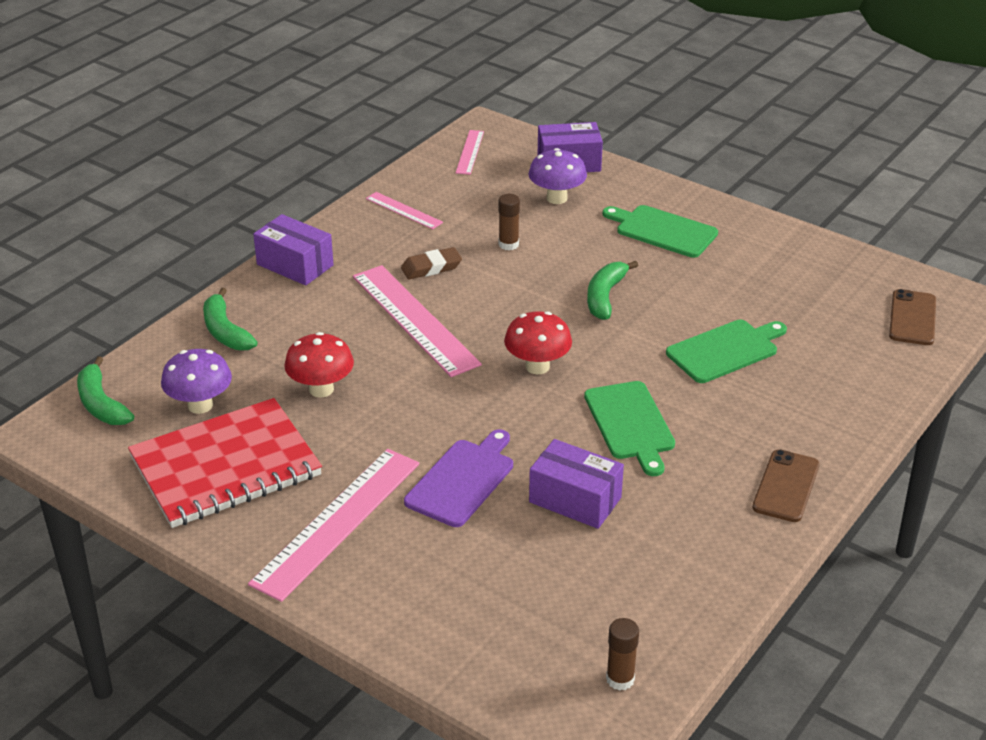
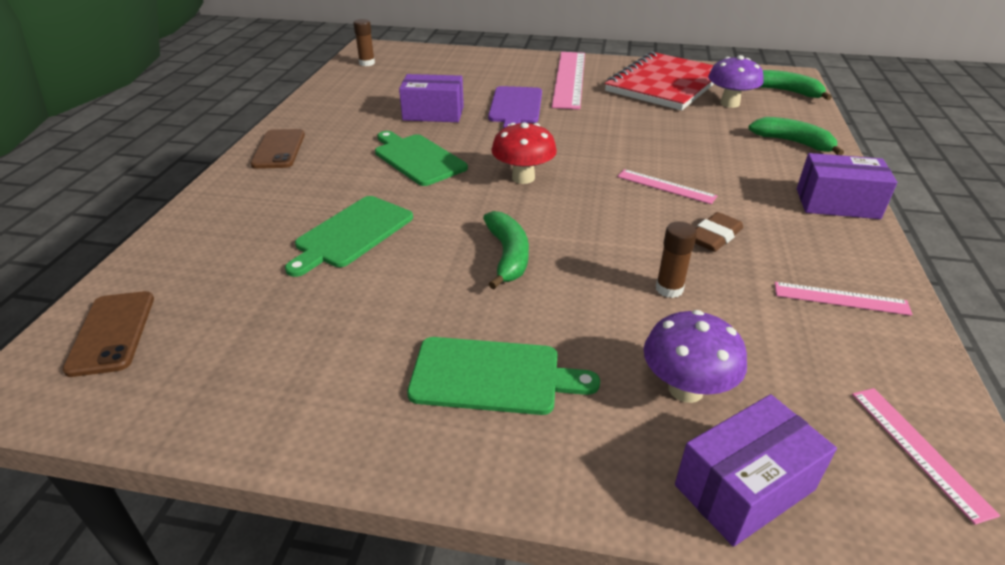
camera: 155 degrees right, 0 degrees up
(321, 389) = (668, 127): red mushroom -> none
(414, 319) = (666, 186): pink ruler -> pink ruler, size x0.50

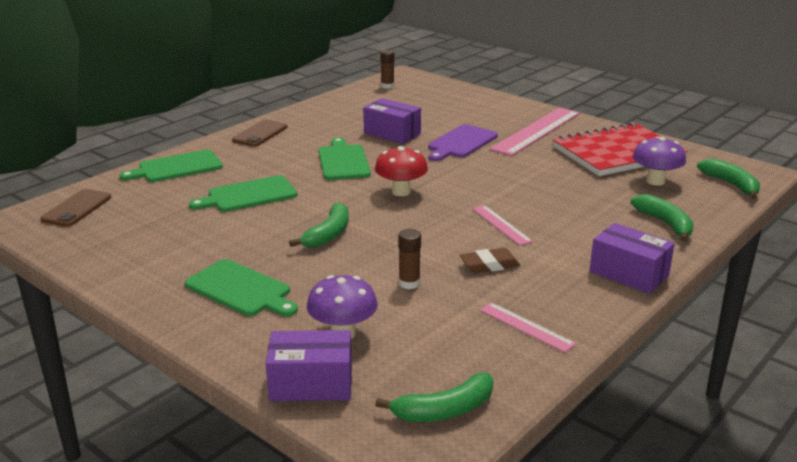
camera: 30 degrees right, 10 degrees down
(211, 223) = (177, 167): none -> green cutting board
(918, 450) = (444, 410): pink ruler -> green banana

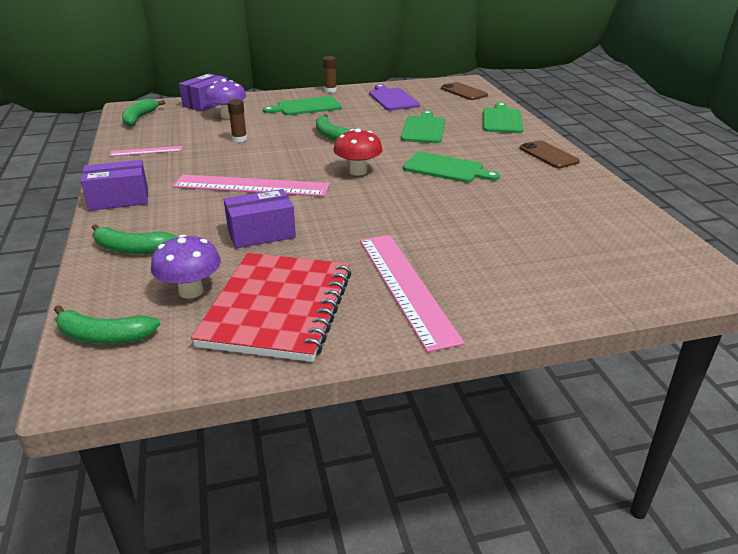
camera: 125 degrees right, 5 degrees up
(387, 86) = (665, 252): brown glue stick -> brown glue stick (330, 90)
(392, 133) = (490, 205): purple box -> purple box (261, 233)
(461, 143) = (425, 229): purple cutting board -> purple cutting board (392, 99)
(489, 265) = (214, 164): brown eraser -> none
(501, 225) = (251, 186): pink ruler -> pink ruler, size x2.00

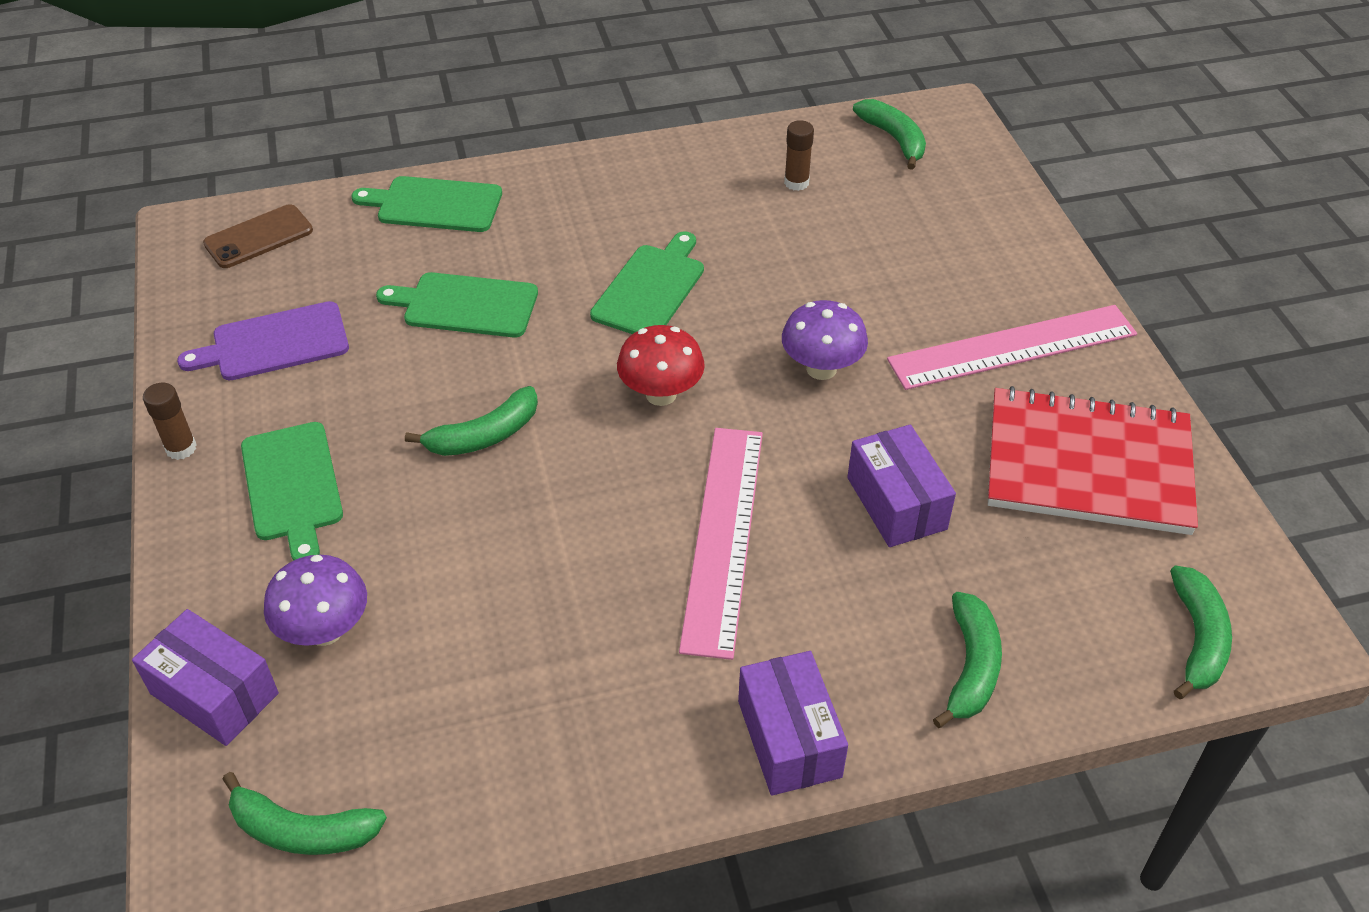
camera: 90 degrees left, 15 degrees up
(146, 151) = (540, 753): pink ruler -> none
(191, 291) = (1072, 563): purple mushroom -> purple mushroom (821, 369)
(239, 139) = (485, 586): brown glue stick -> brown glue stick (796, 183)
(548, 155) = (601, 175): brown phone -> none
(656, 252) = (894, 139): none -> green banana

